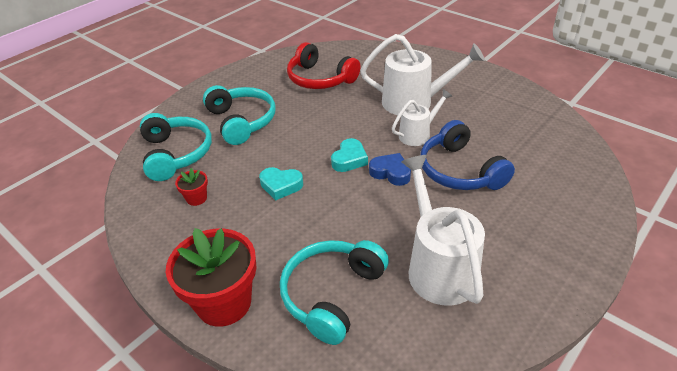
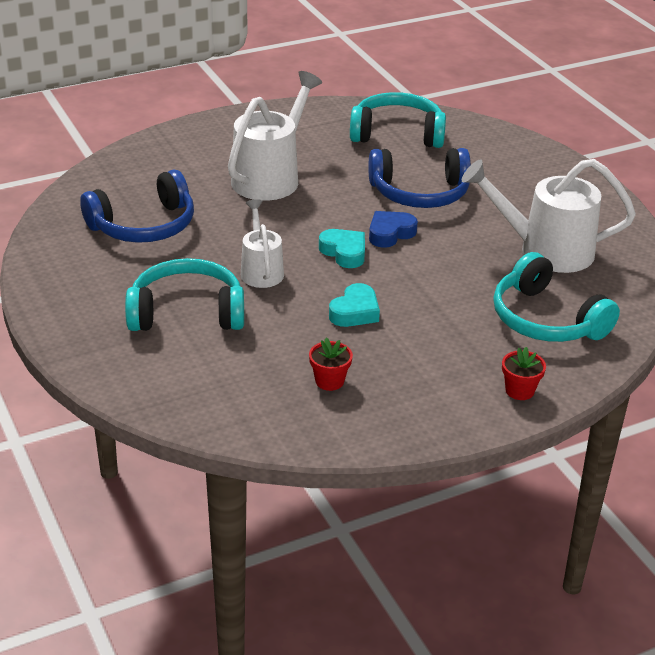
camera: 70 degrees left, 5 degrees down
(176, 154) = (215, 383): turquoise headphones -> turquoise headphones (397, 134)
(224, 303) = (519, 390): red flower pot -> red flower pot, size x0.45
(320, 79) = (144, 226): red headphones -> blue headphones
(418, 134) = (336, 195): white watering can -> white watering can (261, 270)

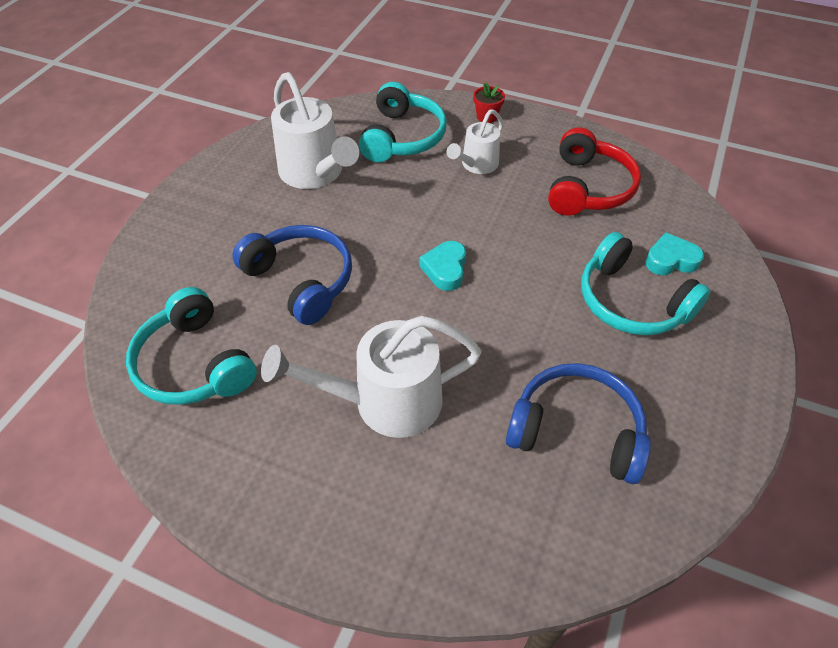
camera: 130 degrees left, 15 degrees up
(261, 270) = (529, 299): white watering can -> white watering can (476, 165)
(329, 381) = (588, 188): red flower pot -> red headphones
(355, 312) = (508, 219): turquoise heart -> turquoise heart (670, 260)
(390, 233) = (386, 260): blue heart -> none

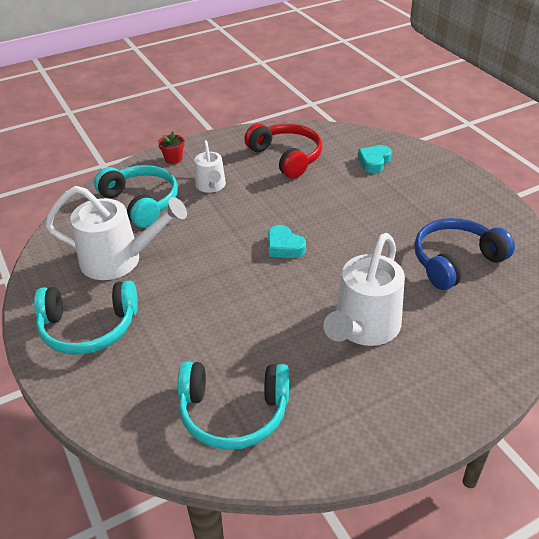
camera: 50 degrees left, 10 degrees down
(301, 280) = (216, 317): blue headphones -> none
(631, 302) = (388, 192): turquoise headphones -> turquoise headphones (88, 328)

